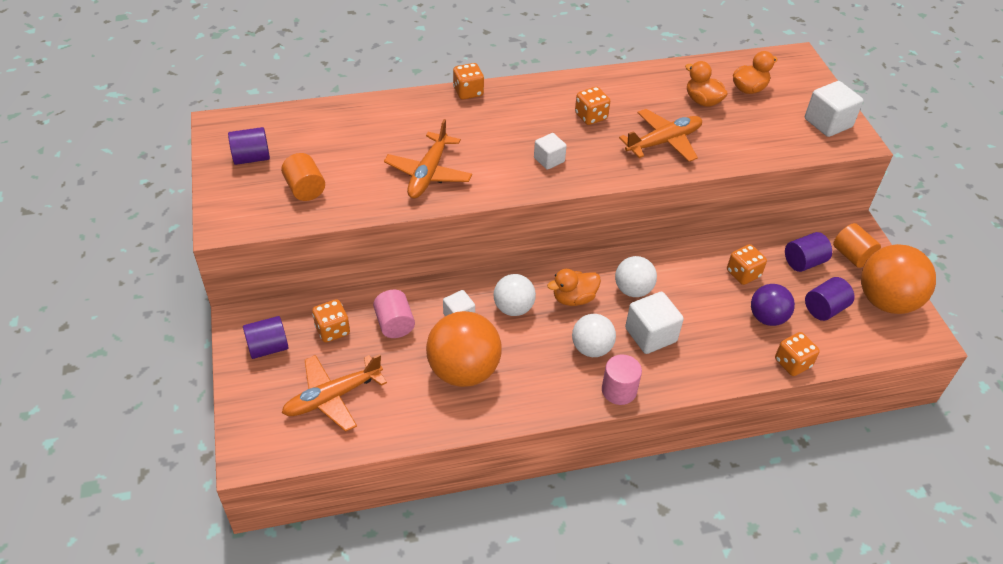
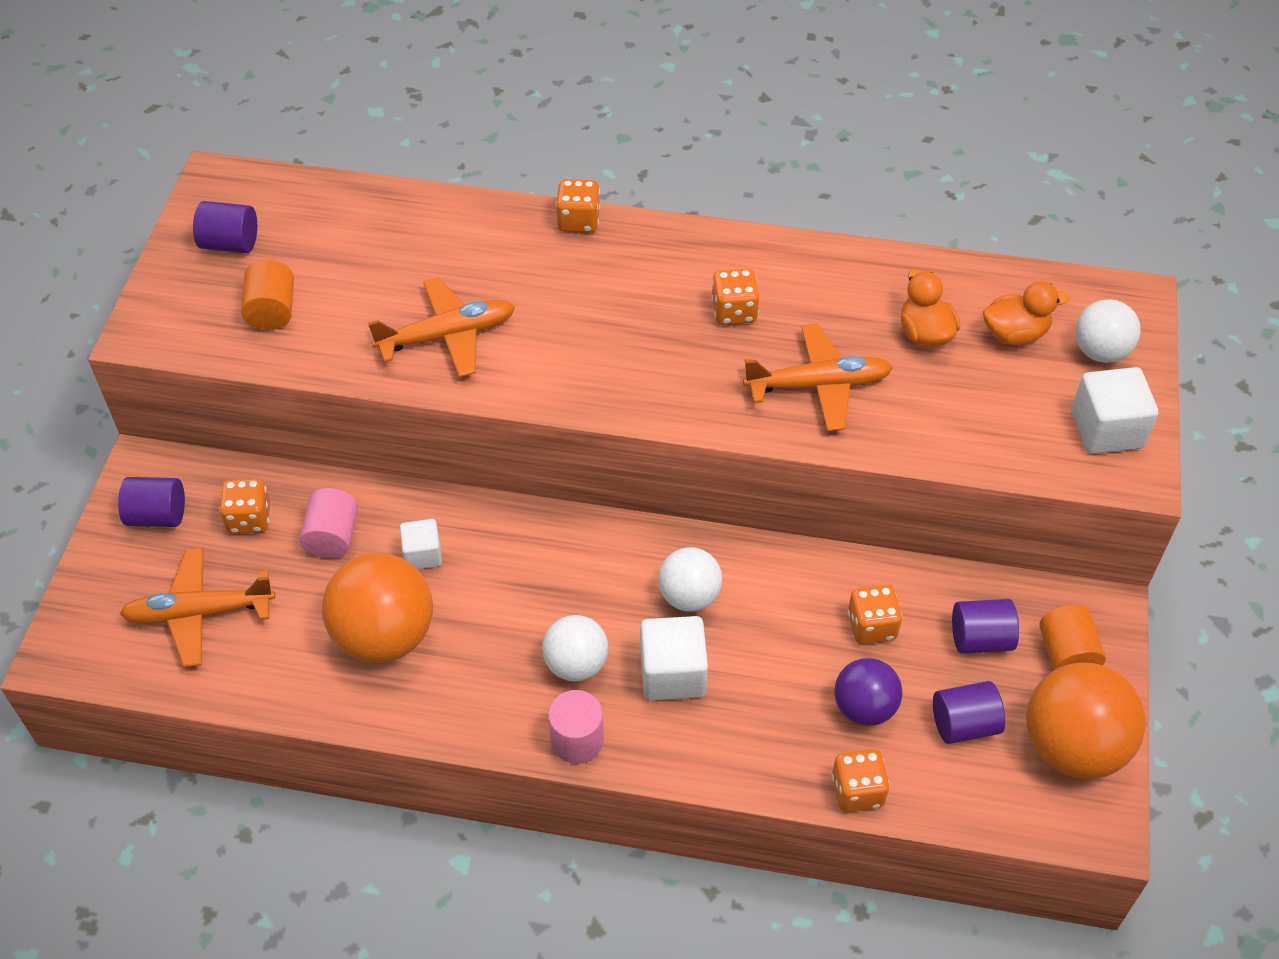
camera: 25 degrees right, 5 degrees up
(428, 173) = (447, 336): orange plane -> orange plane turned 150 degrees counterclockwise
(513, 308) = (503, 567): white ball -> white ball (1100, 351)
(549, 160) = (628, 364): white cube -> none
(574, 298) = (596, 580): orange duck -> none

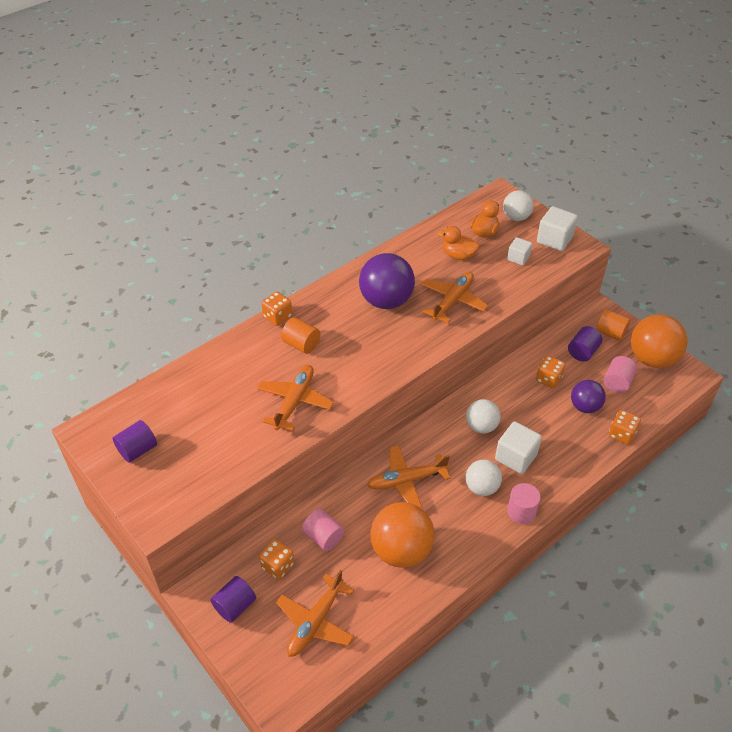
camera: 50 degrees left, 5 degrees down
(272, 311) = (203, 458): orange cylinder -> orange cylinder (301, 344)
(422, 554) = (369, 507): white cube -> white cube (518, 258)
(506, 568) = (406, 480): none -> orange plane
(734, 311) = (386, 301): orange dice -> purple ball
(964, 724) = (617, 382): purple cylinder -> pink cylinder

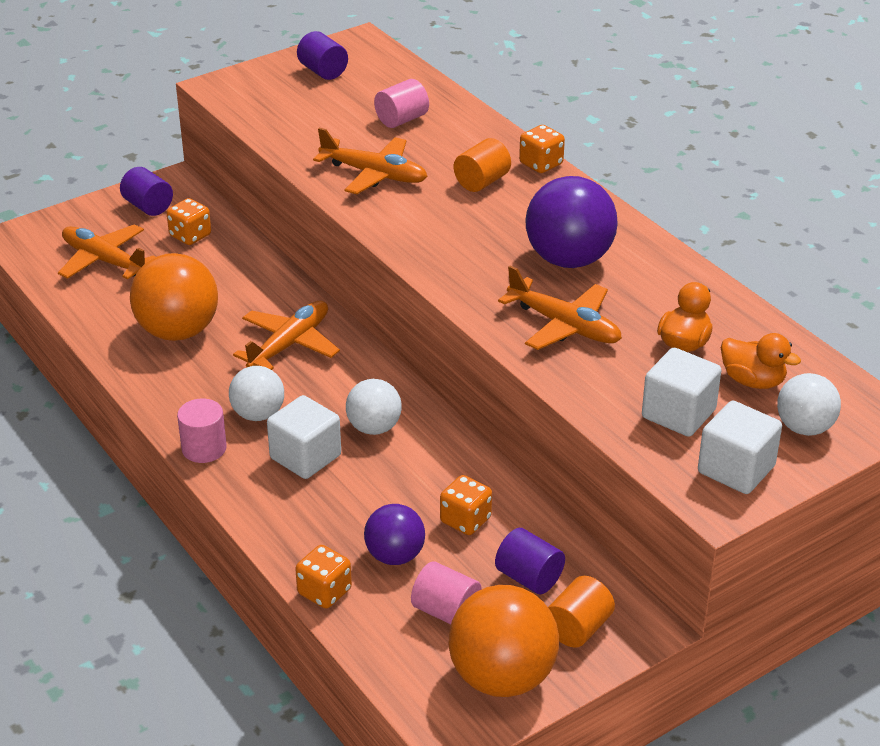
camera: 95 degrees right, 10 degrees down
(323, 537) = (219, 270): pink cylinder -> pink cylinder (401, 120)
(406, 480) = (289, 344): orange plane -> orange plane turned 45 degrees clockwise
(518, 258) = (678, 414): white cube -> white cube, size x1.62

